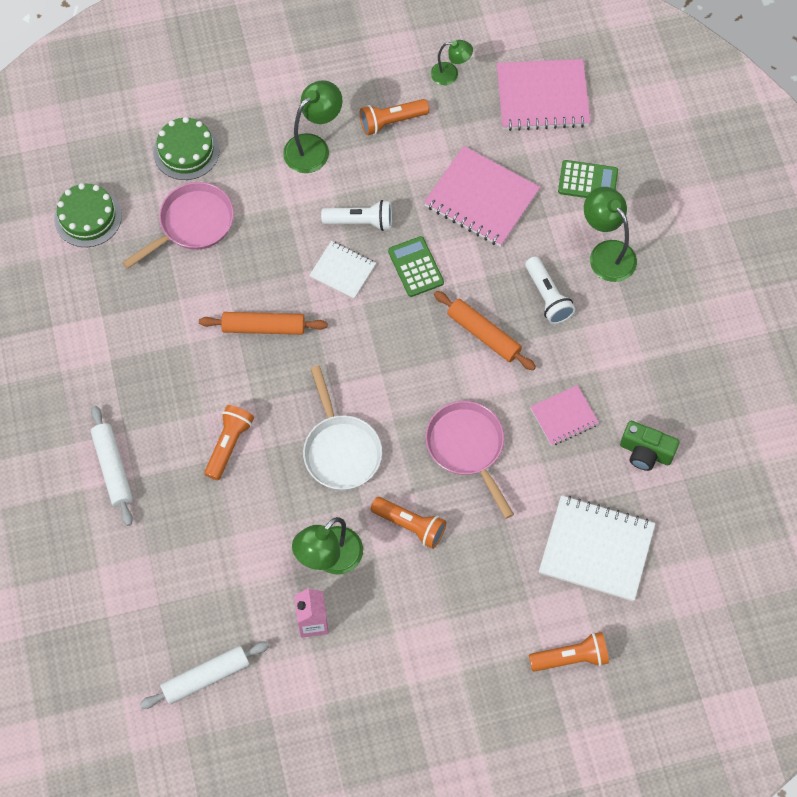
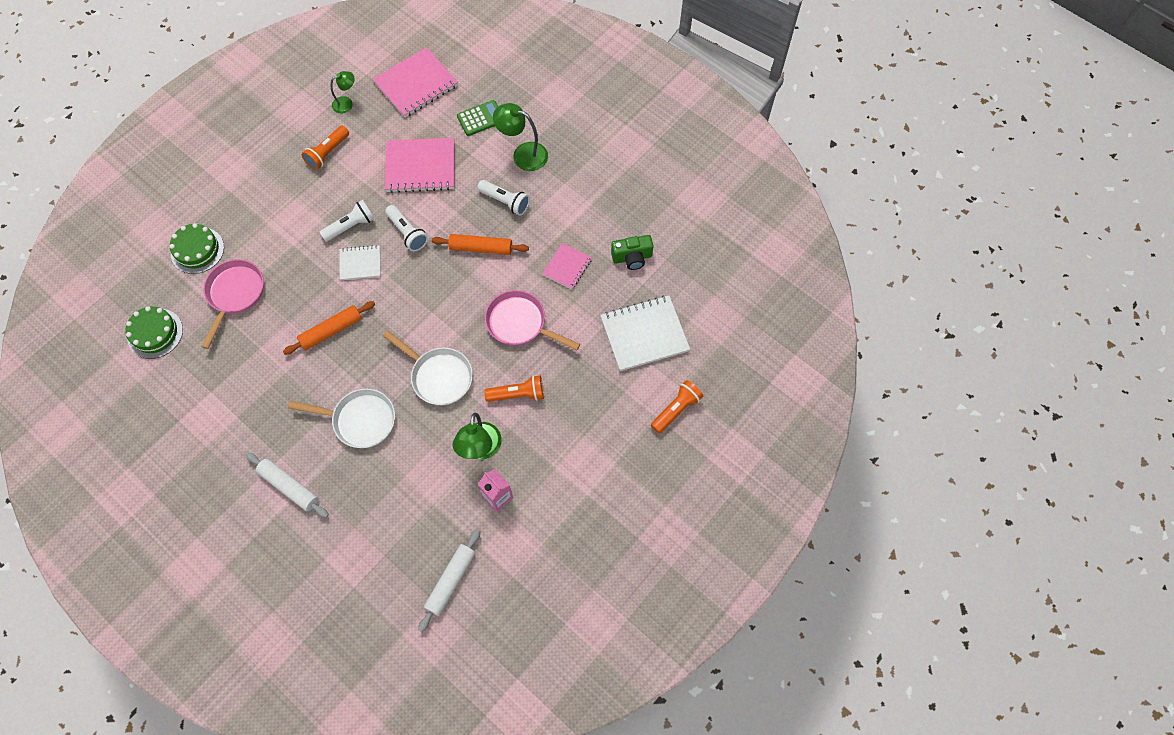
camera: 35 degrees left, 0 degrees up
(229, 445) = (360, 420): orange flashlight -> white pan
(313, 147) = (286, 198): green lamp -> none
(416, 267) = (407, 233): green calculator -> white flashlight

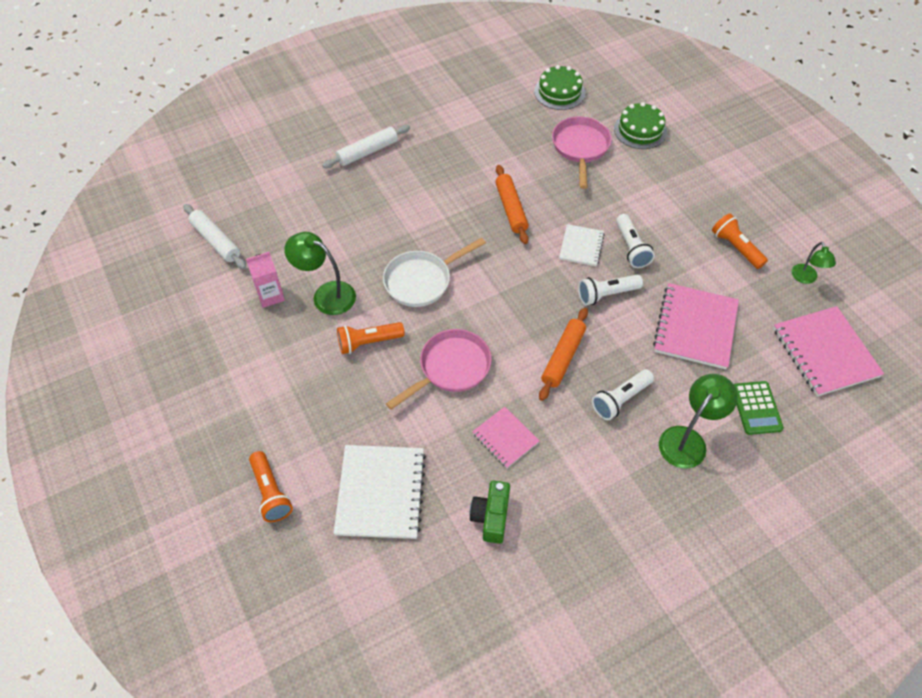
camera: 110 degrees right, 10 degrees down
(235, 294) = (580, 148): pink pan -> pink pan turned 120 degrees counterclockwise
(360, 420) = (405, 211): white pan -> none
(518, 394) = (368, 342): orange flashlight -> orange flashlight turned 60 degrees clockwise

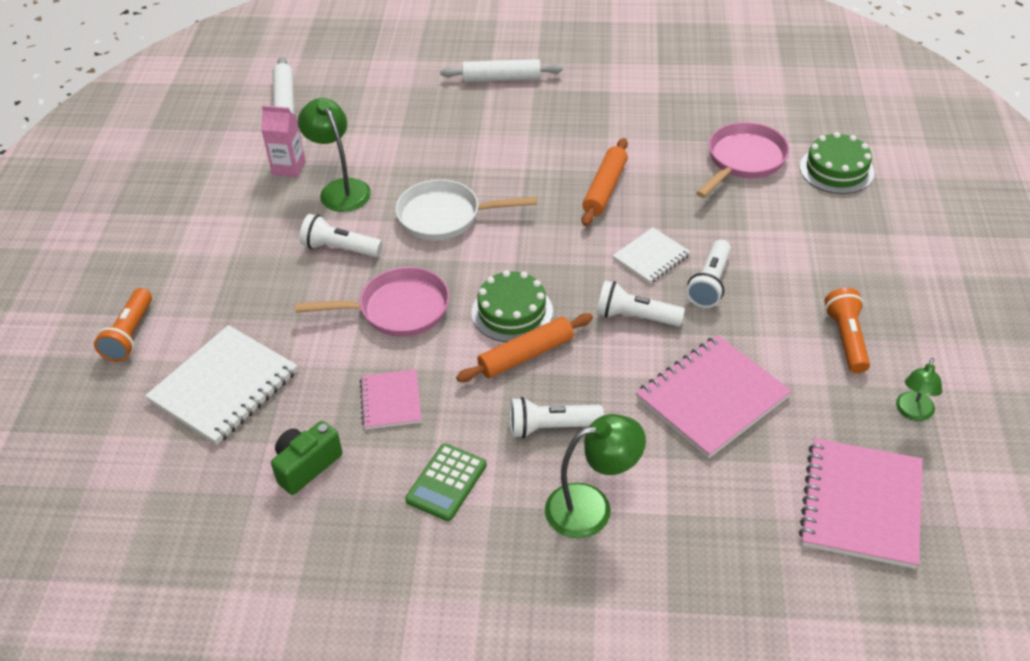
camera: 35 degrees right, 10 degrees down
(368, 342) = (340, 248): orange flashlight -> white flashlight
(559, 92) = (771, 97): green cake -> green cake (512, 312)
(756, 408) = (709, 518): green calculator -> green calculator (446, 482)

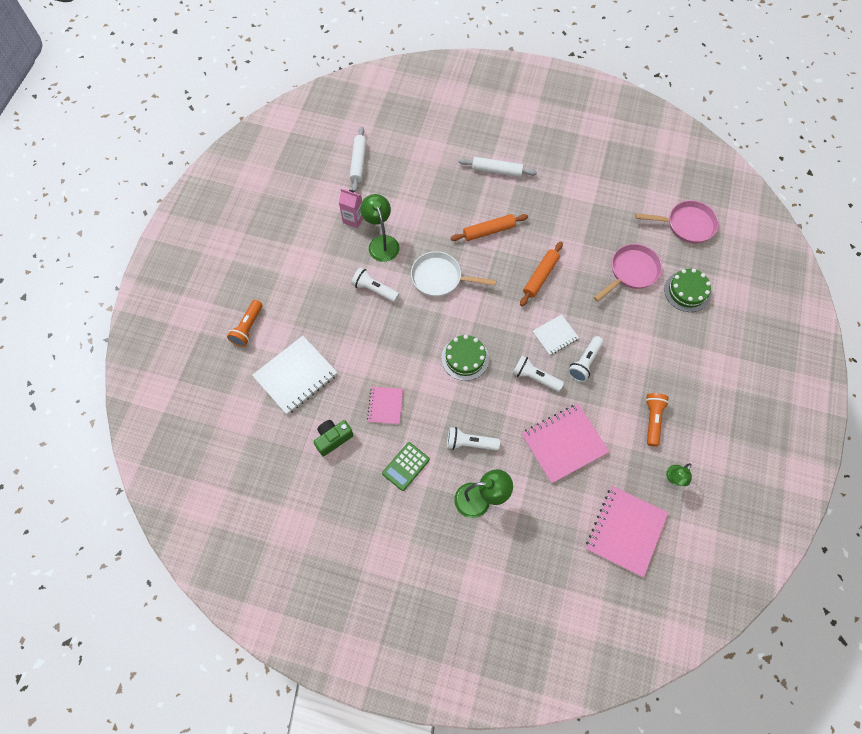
camera: 10 degrees right, 20 degrees up
(398, 309) = (400, 342): pink pan -> pink pan (687, 225)
(526, 355) = (466, 391): orange rolling pin -> orange rolling pin (489, 231)

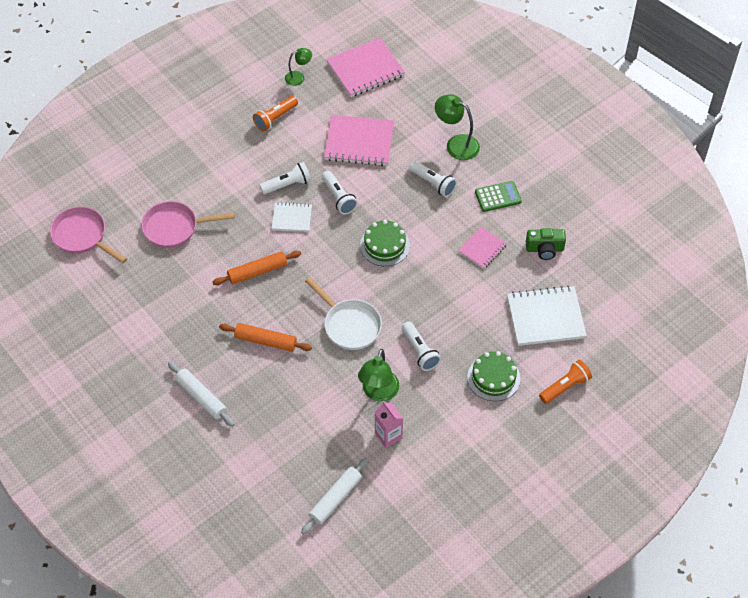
camera: 145 degrees left, 10 degrees down
(687, 291) = (146, 185): green cake -> green cake (493, 378)

